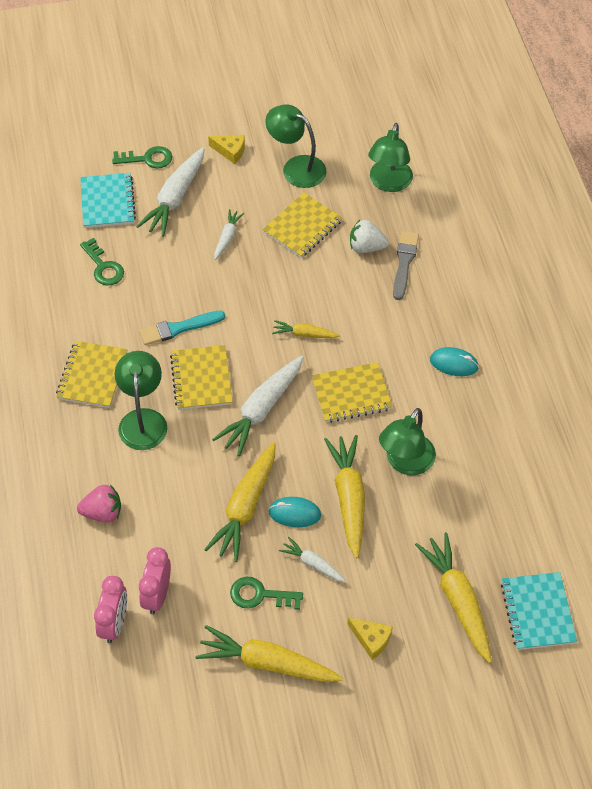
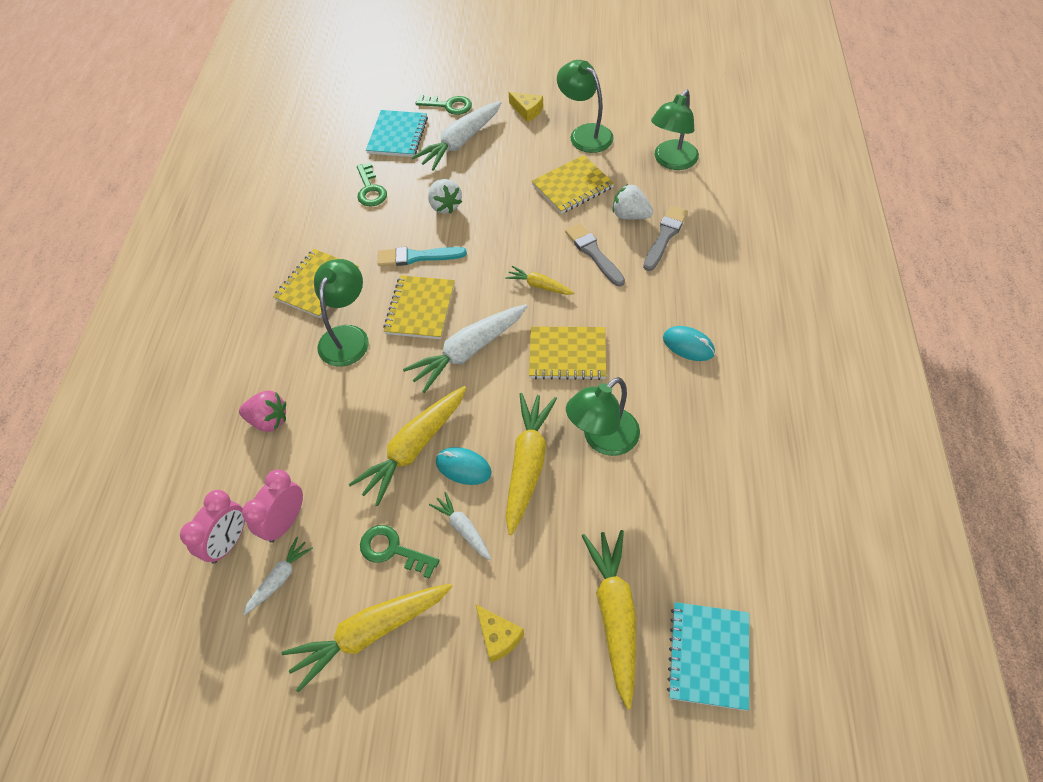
camera: 20 degrees right, 0 degrees up
(185, 270) = (445, 206): none -> white strawberry
(227, 237) = (496, 183): white carrot -> white carrot (279, 578)
(267, 663) = (370, 633): yellow carrot -> yellow carrot turned 60 degrees counterclockwise
(344, 292) = (593, 253): none -> grey brush

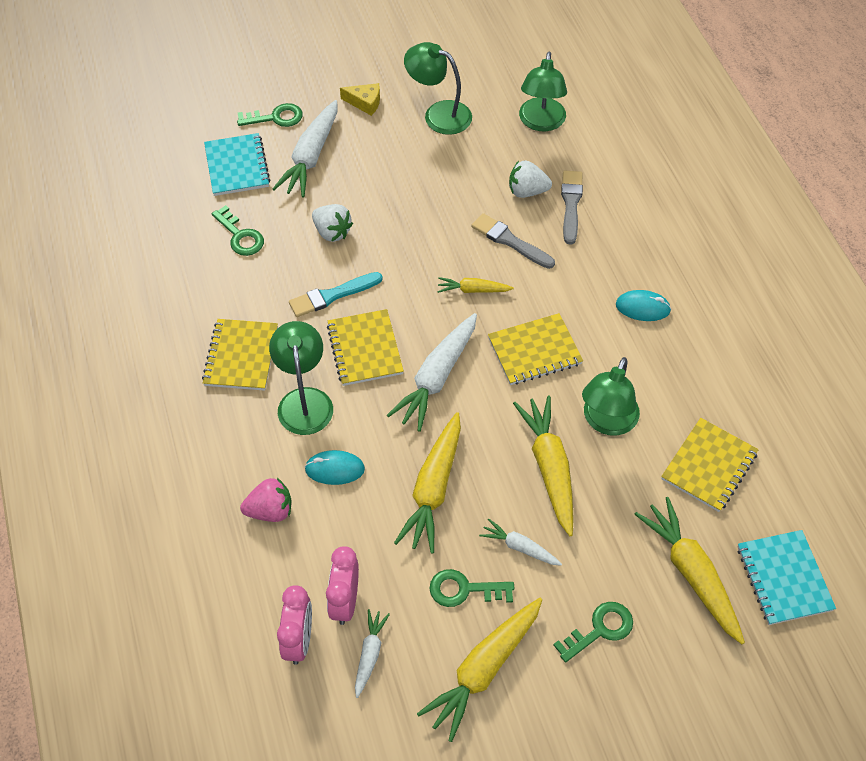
camera: 25 degrees left, 0 degrees up
(463, 467) = (490, 491): turquoise mouse -> turquoise mouse (335, 469)
(498, 636) = (600, 629): yellow cheese -> green key
(572, 186) = (454, 175): yellow notebook -> yellow notebook (709, 466)

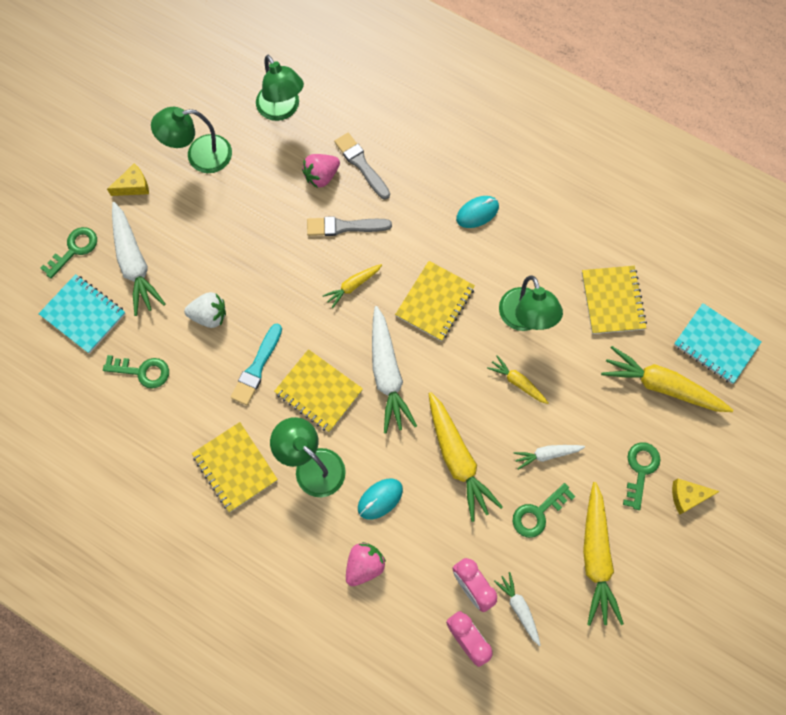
camera: 40 degrees left, 15 degrees up
(527, 191) = (321, 176): white strawberry -> pink strawberry
(549, 468) = (517, 382): yellow carrot -> yellow carrot, size x0.53
(626, 689) = (687, 496): none -> yellow cheese

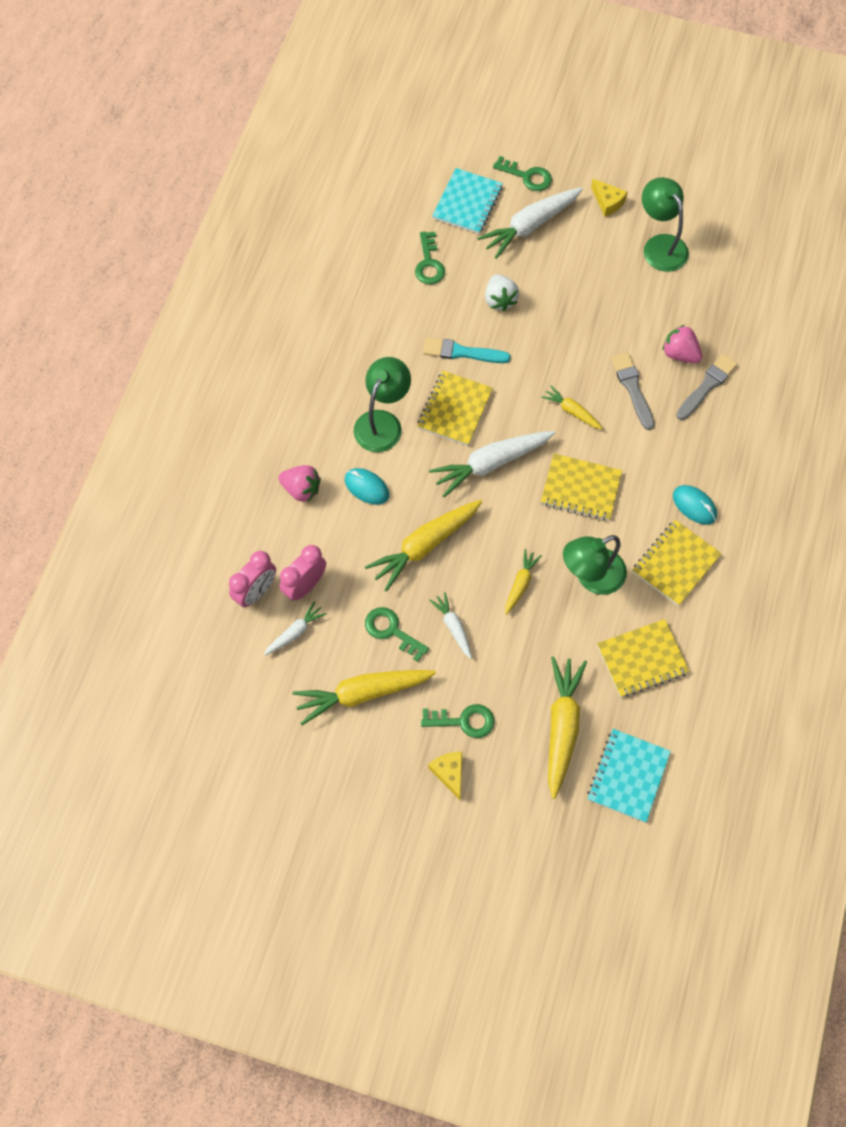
camera: 75 degrees right, 5 degrees down
(235, 467) = (362, 361): yellow notebook -> yellow notebook (675, 563)
(282, 110) = (740, 300): green lamp -> none

